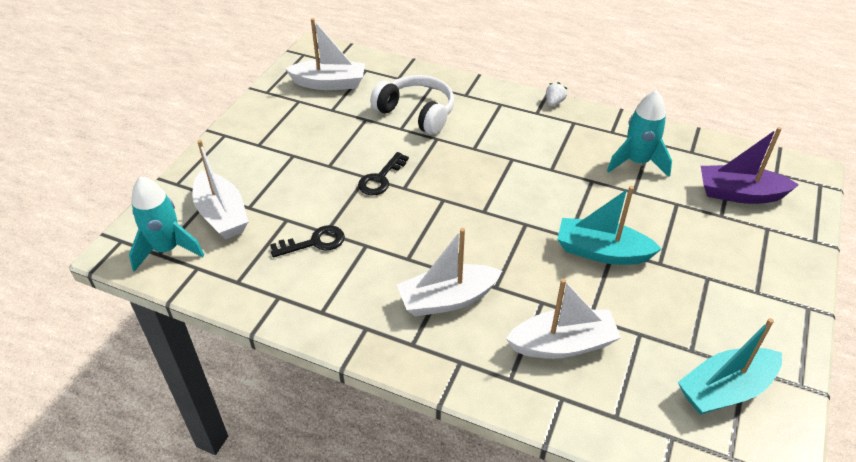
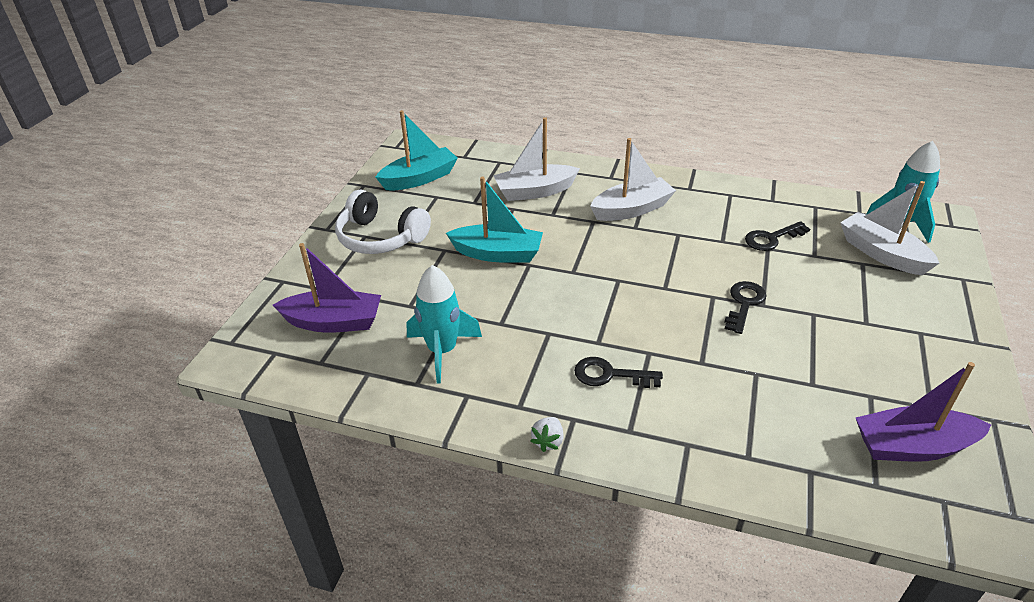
camera: 175 degrees right, 5 degrees down
(329, 83) = (912, 446): white boat -> purple boat
(417, 113) = (746, 401): white headphones -> white headphones (380, 238)
(507, 135) = (610, 375): none -> black key

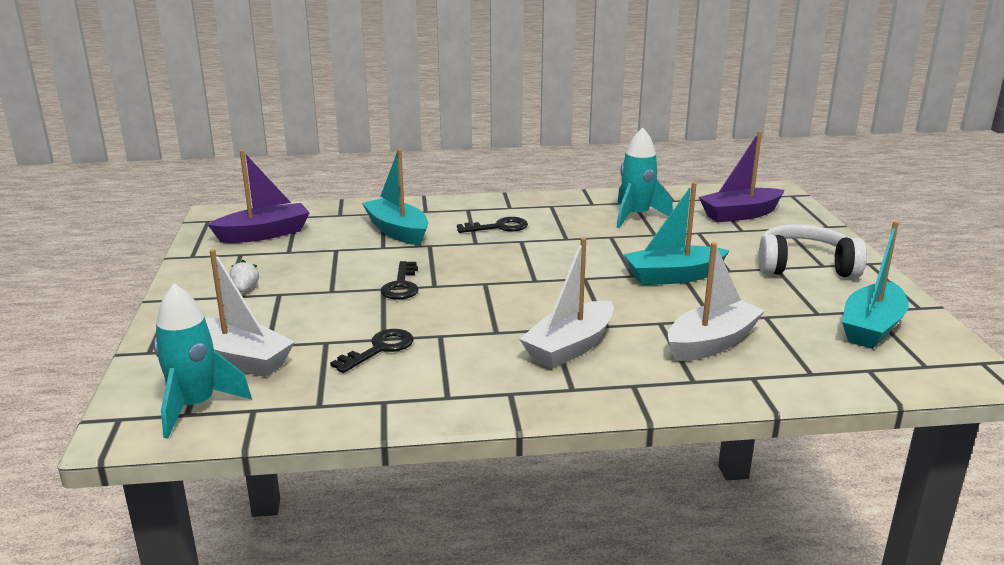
camera: 155 degrees right, 15 degrees down
(548, 441) = (518, 197): white strawberry -> white strawberry (245, 289)
(734, 401) = (397, 231): none -> turquoise boat

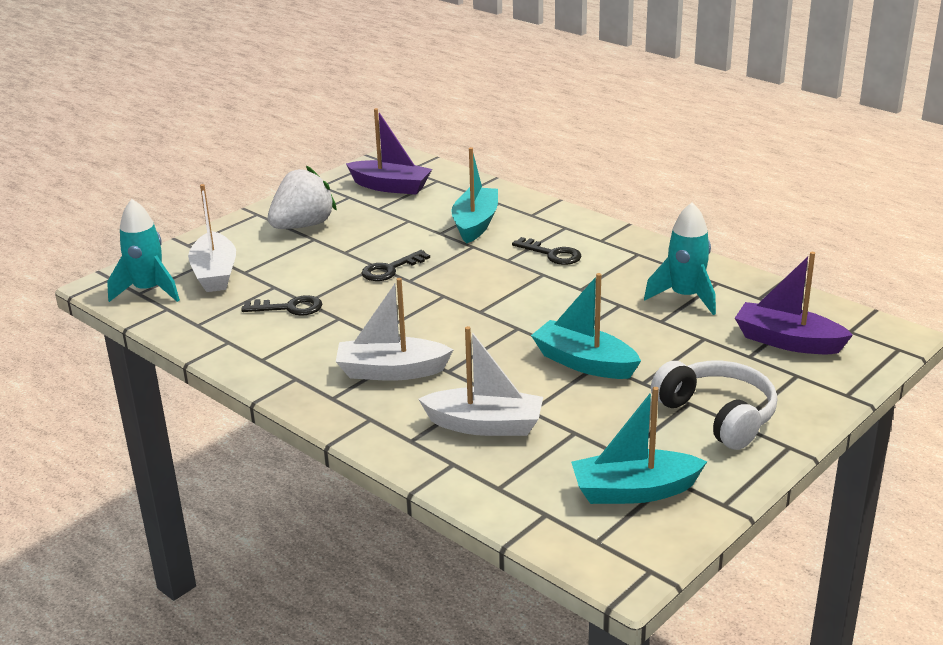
camera: 50 degrees right, 5 degrees up
(245, 289) = (303, 226): white strawberry -> white strawberry, size x2.41

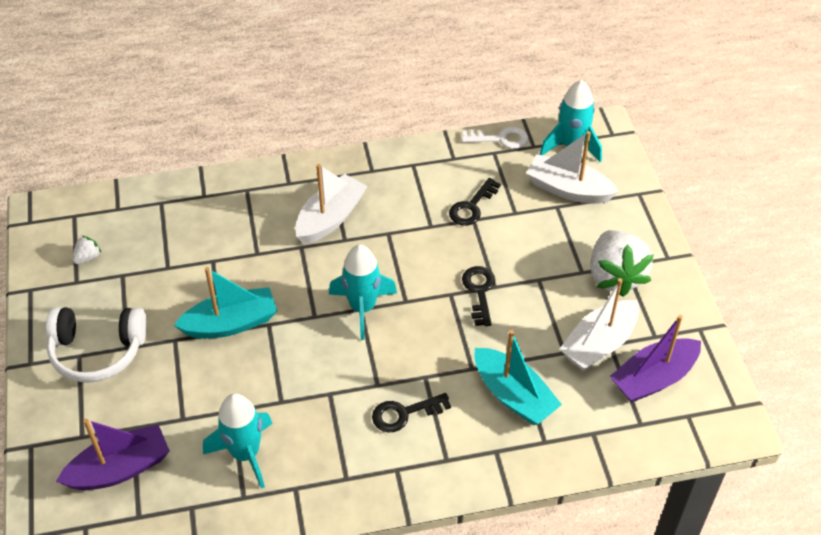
camera: 125 degrees right, 20 degrees up
(172, 328) = (500, 139): none -> white key
(477, 310) = (362, 308): none -> turquoise rocket
(485, 425) = (222, 230): white boat -> white boat (599, 344)
(634, 491) = (88, 257): turquoise boat -> white strawberry

